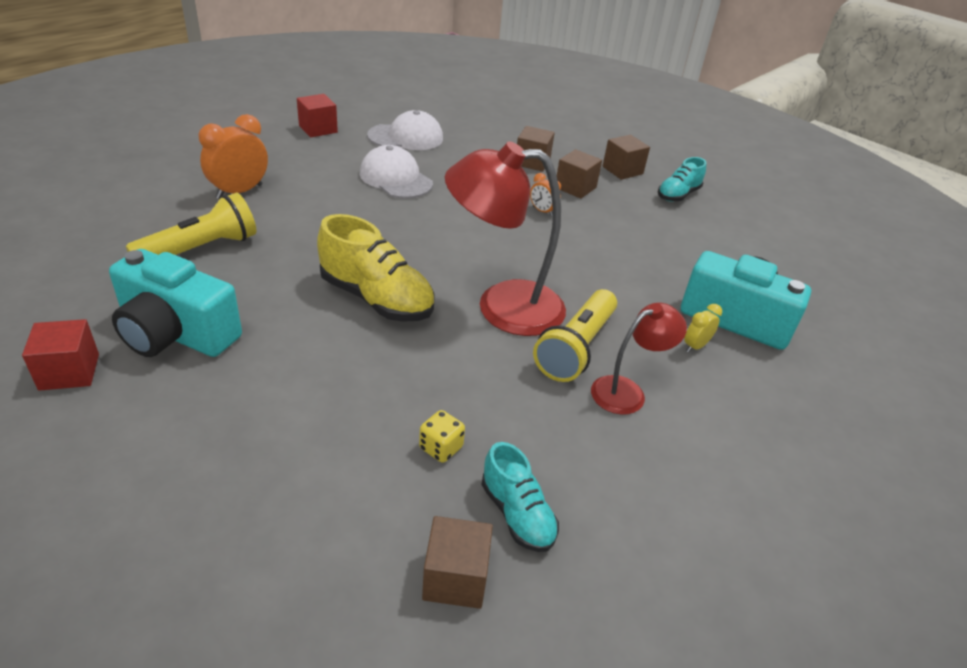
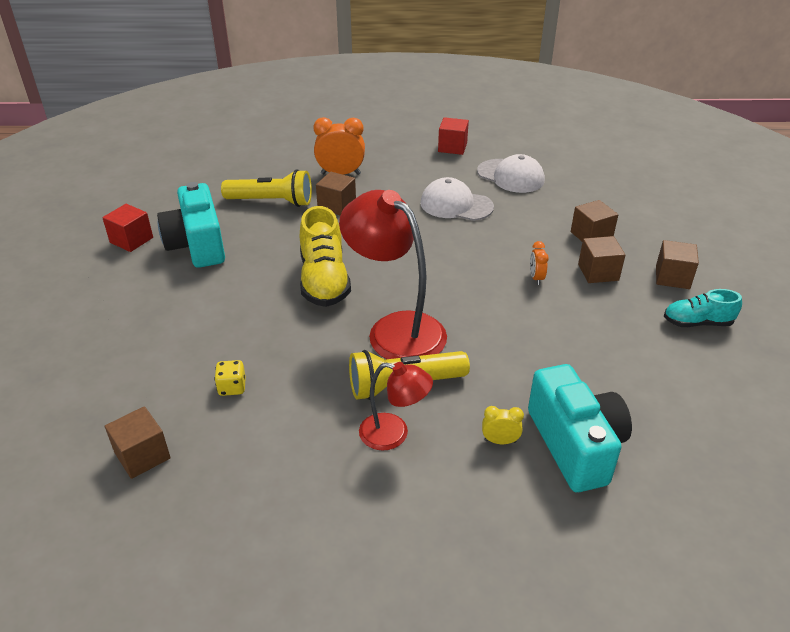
camera: 50 degrees right, 0 degrees up
(282, 224) = (337, 205): none -> brown cube
(395, 178) = (456, 205): white cap -> white cap turned 75 degrees counterclockwise
(517, 514) = (216, 450): turquoise shoe -> none

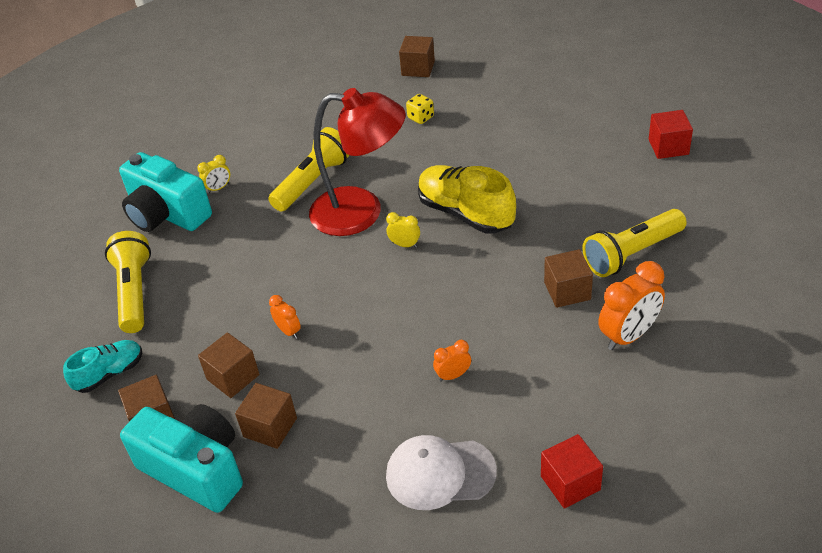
camera: 145 degrees right, 5 degrees up
(197, 245) = (612, 176): turquoise camera -> turquoise camera (195, 469)
(394, 285) = (405, 245): none -> yellow clock
(394, 434) = (289, 154): red lamp -> none
(456, 205) = (453, 375): white cap -> orange clock
(649, 377) = (134, 292): none -> yellow flashlight

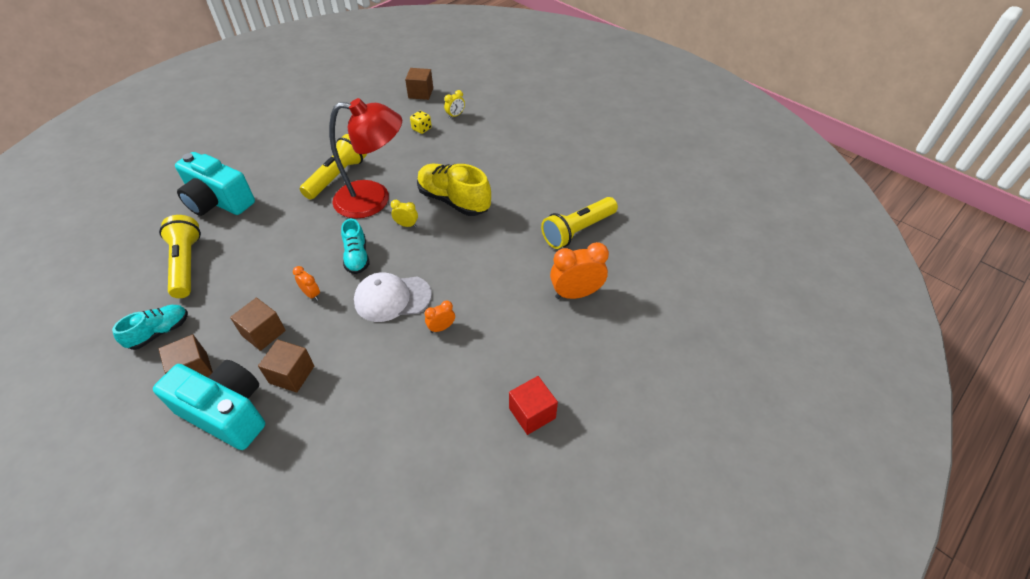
camera: 10 degrees left, 5 degrees up
(218, 188) = (262, 181): yellow clock -> yellow clock (455, 115)
(343, 285) = (357, 257): none -> turquoise shoe
(440, 473) = (429, 409): white cap -> white cap (392, 298)
(567, 291) = (530, 259): brown cube -> none
(628, 336) = (576, 293): orange clock -> orange clock turned 150 degrees counterclockwise
(668, 147) = (603, 152): red cube -> none

